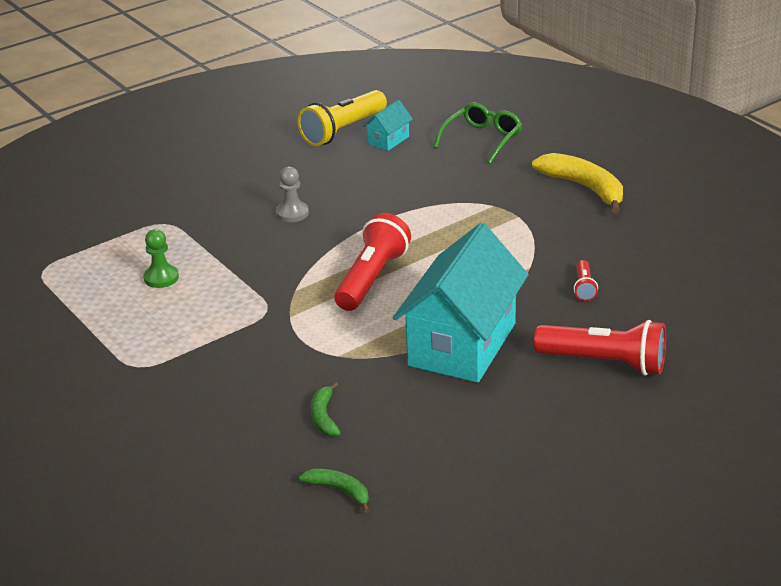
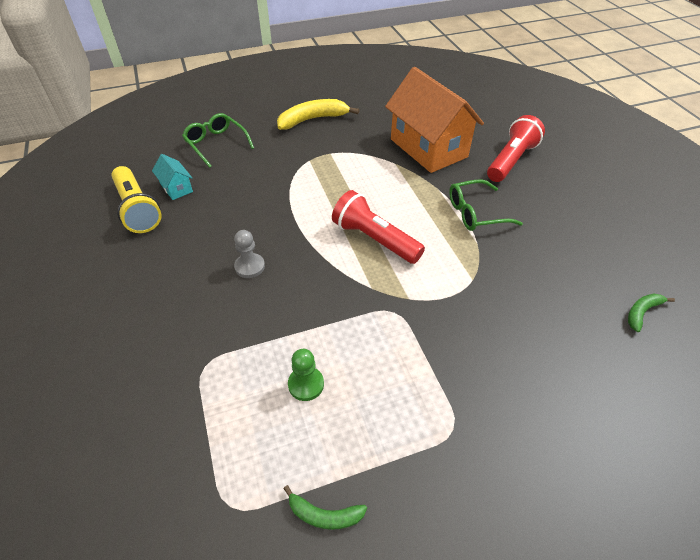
camera: 75 degrees left, 15 degrees up
(324, 417) = (551, 304): green banana -> green banana (324, 515)
(462, 344) = (476, 213): turquoise house -> green glasses
(584, 288) = (428, 148): red flashlight -> orange house

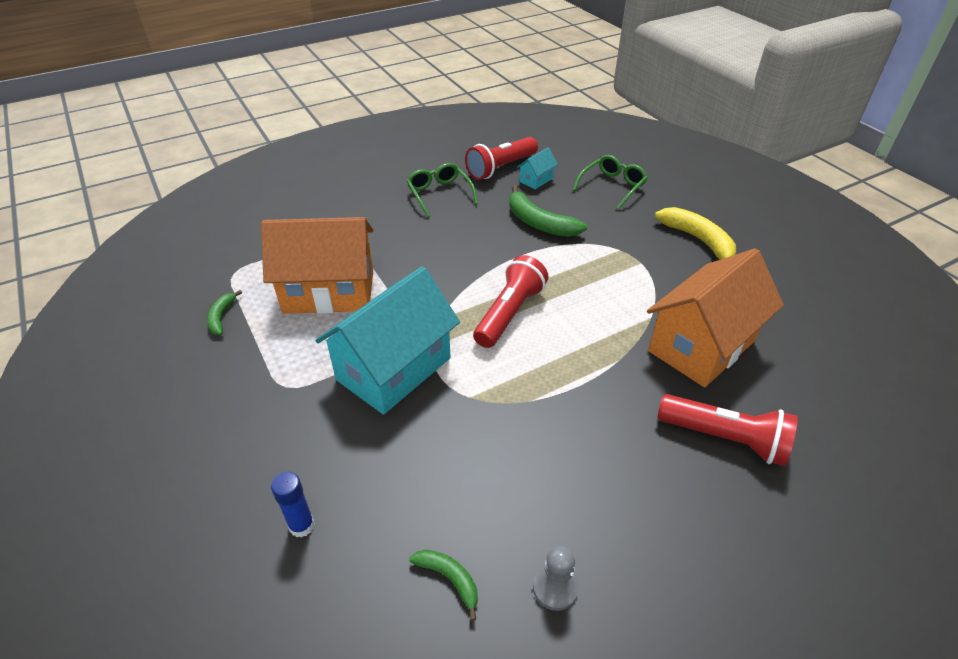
camera: 80 degrees right, 5 degrees down
(137, 209) = (501, 168): yellow flashlight -> red flashlight
(250, 199) = (539, 223): none -> green banana
(250, 266) = (450, 239): grey pawn -> grey pawn (555, 588)
(306, 384) = (329, 292): green pawn -> orange house
(435, 330) = (394, 369): none -> turquoise house
(476, 213) = (586, 398): green glasses -> green glasses (439, 194)
(617, 410) = (302, 526): none -> blue glue stick

